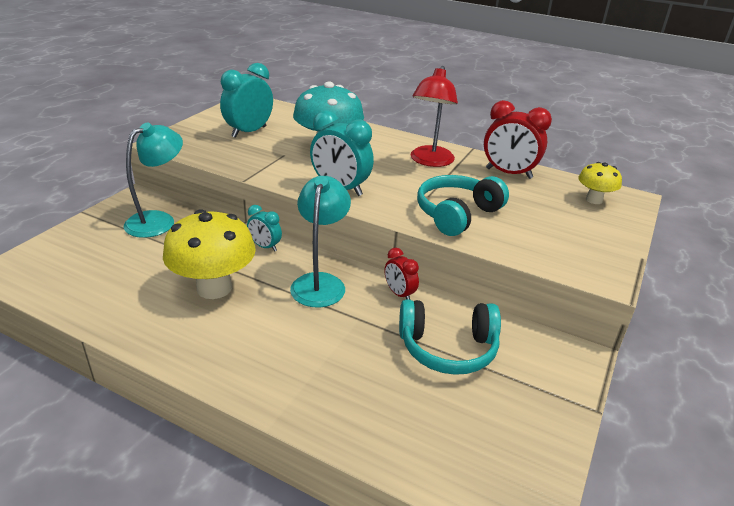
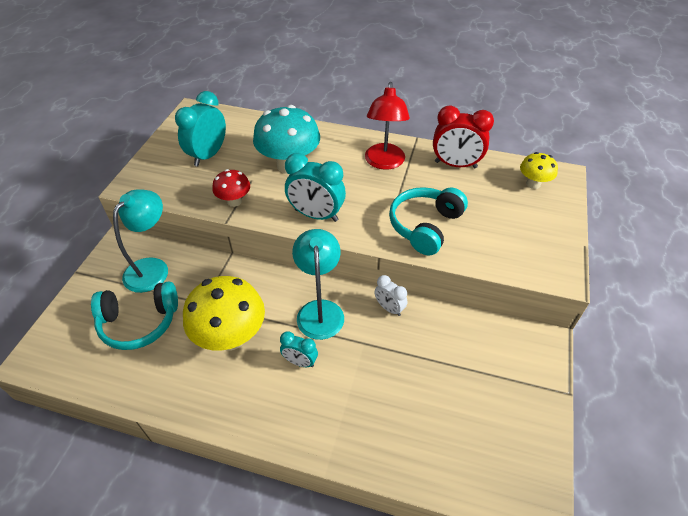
camera: 10 degrees left, 15 degrees up
(259, 167) = (234, 201): none -> red mushroom
(265, 246) = (259, 279): turquoise clock -> turquoise clock (300, 362)
(399, 294) = (389, 308): red clock -> white clock
(448, 348) = (443, 358): turquoise headphones -> turquoise headphones (139, 322)

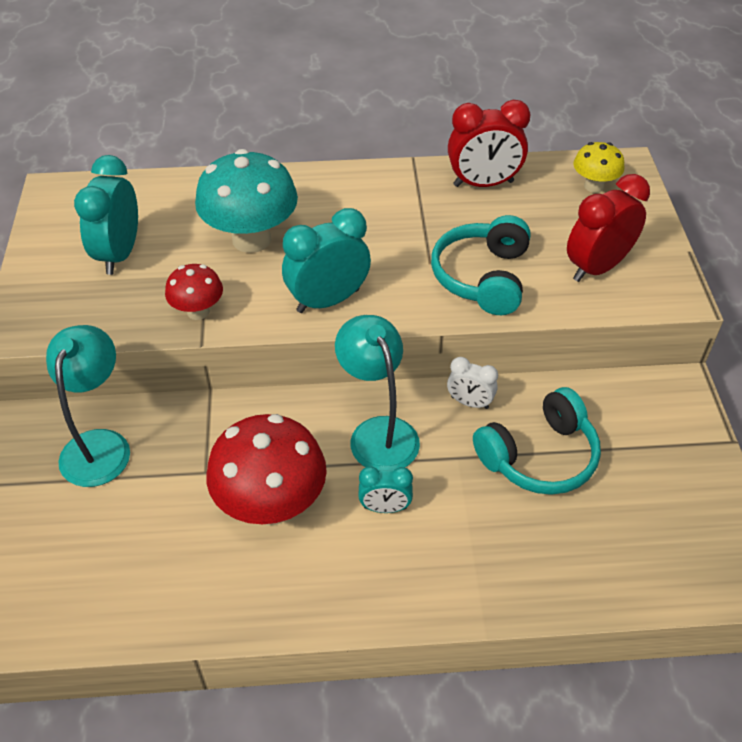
camera: 20 degrees left, 0 degrees up
(139, 322) = (123, 527): turquoise headphones -> turquoise headphones (539, 456)
(231, 337) = (271, 505): yellow mushroom -> red mushroom
(316, 215) = (328, 301): turquoise clock -> turquoise clock turned 150 degrees clockwise
(384, 163) = (385, 203): red lamp -> none
(509, 240) = (597, 268): none -> red clock

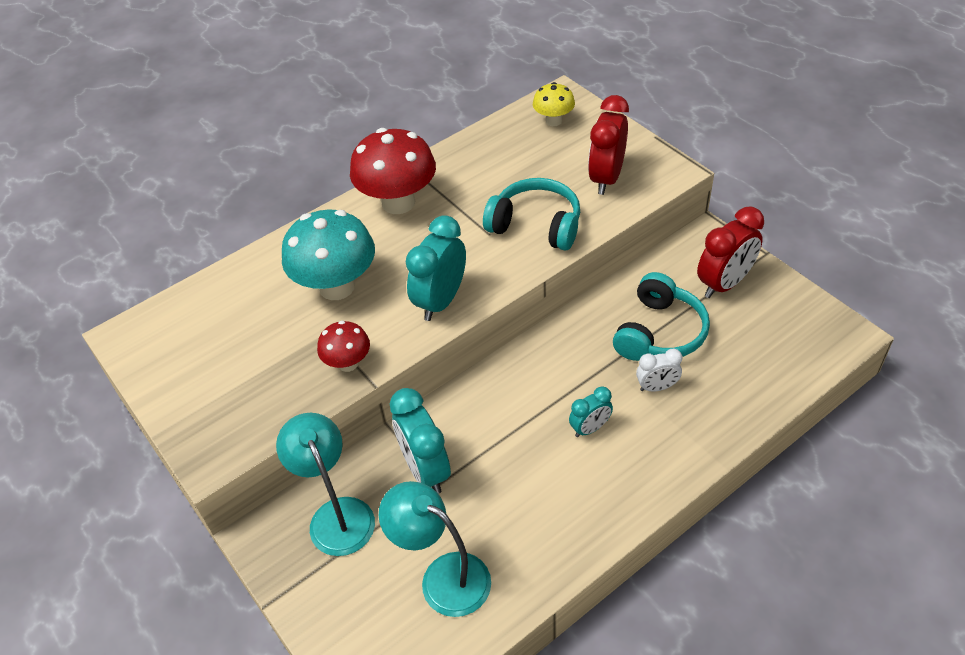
camera: 30 degrees left, 0 degrees up
(119, 254) = (237, 355): turquoise clock -> turquoise clock (425, 469)
(271, 505) = (510, 476): red mushroom -> red mushroom (398, 202)
(378, 432) = (539, 380): turquoise lamp -> turquoise lamp (443, 576)
(469, 402) = (583, 323): white clock -> white clock (657, 387)
(482, 277) = (536, 225): turquoise headphones -> turquoise headphones turned 135 degrees clockwise
(483, 184) = (474, 156): red clock -> red clock (724, 284)

